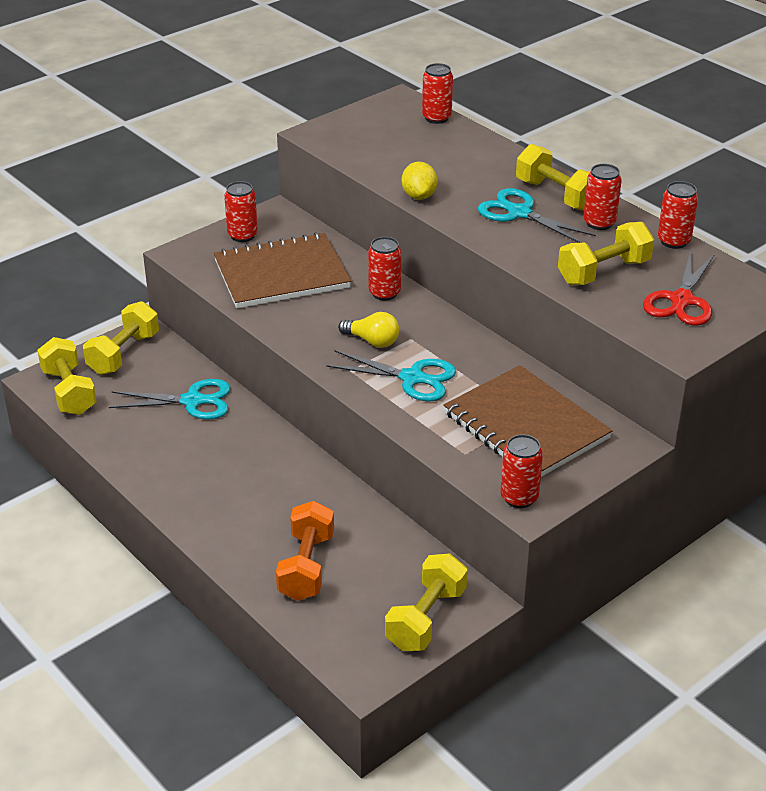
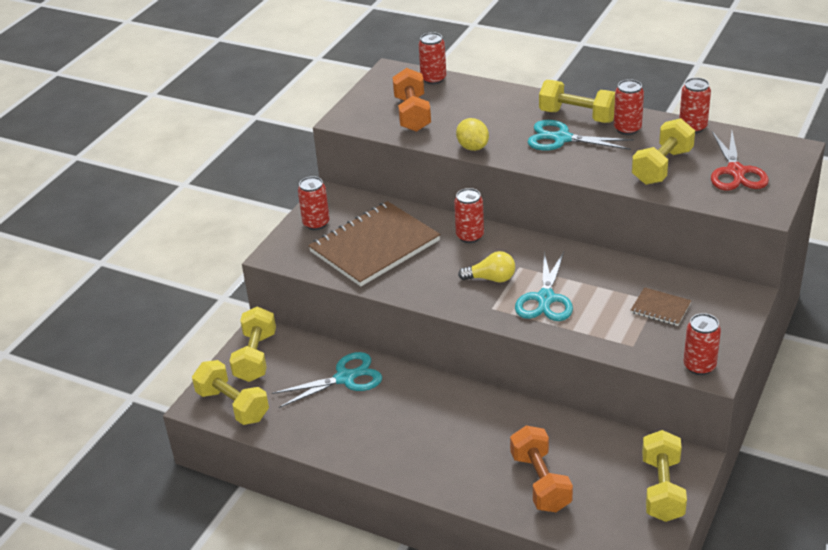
camera: 20 degrees left, 0 degrees up
(385, 147) = (412, 114): none -> orange dumbbell
(412, 378) = (545, 298): turquoise scissors -> turquoise scissors turned 105 degrees clockwise
(526, 426) = (660, 308): brown notebook -> brown notebook, size x0.44

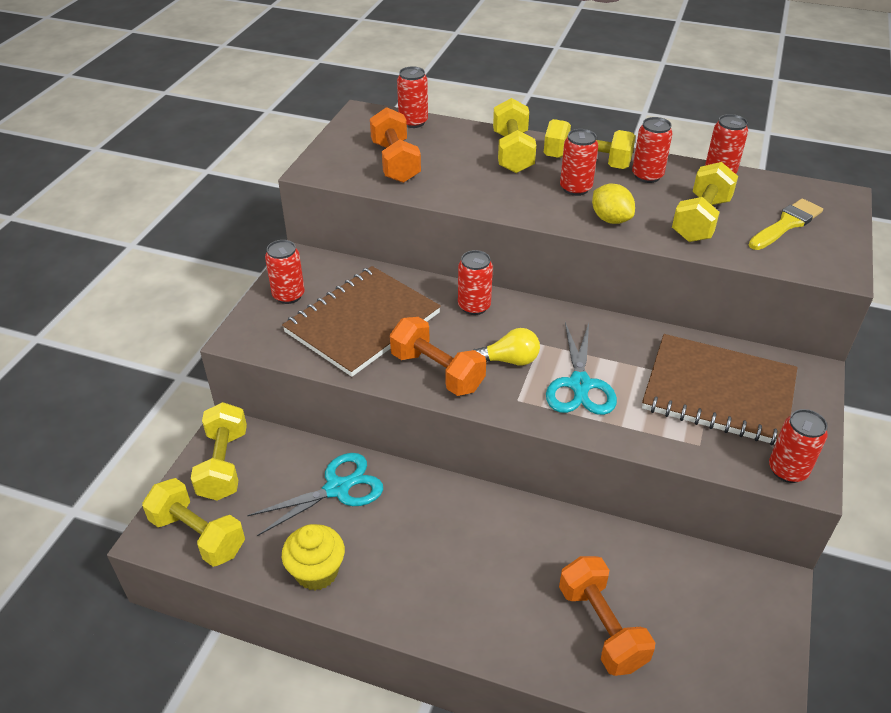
camera: 10 degrees left, 5 degrees up
(323, 434) = (317, 572): none -> yellow cupcake
(430, 285) = (437, 372): none -> orange dumbbell
(472, 147) = (474, 200): yellow lemon -> yellow lemon (610, 219)
(562, 138) = (575, 188): turquoise scissors -> red can
(660, 308) = (718, 392): brown notebook -> brown notebook, size x2.28
(662, 489) = (752, 628): yellow dumbbell -> yellow dumbbell (512, 152)
(735, 172) = (786, 224): red scissors -> yellow brush

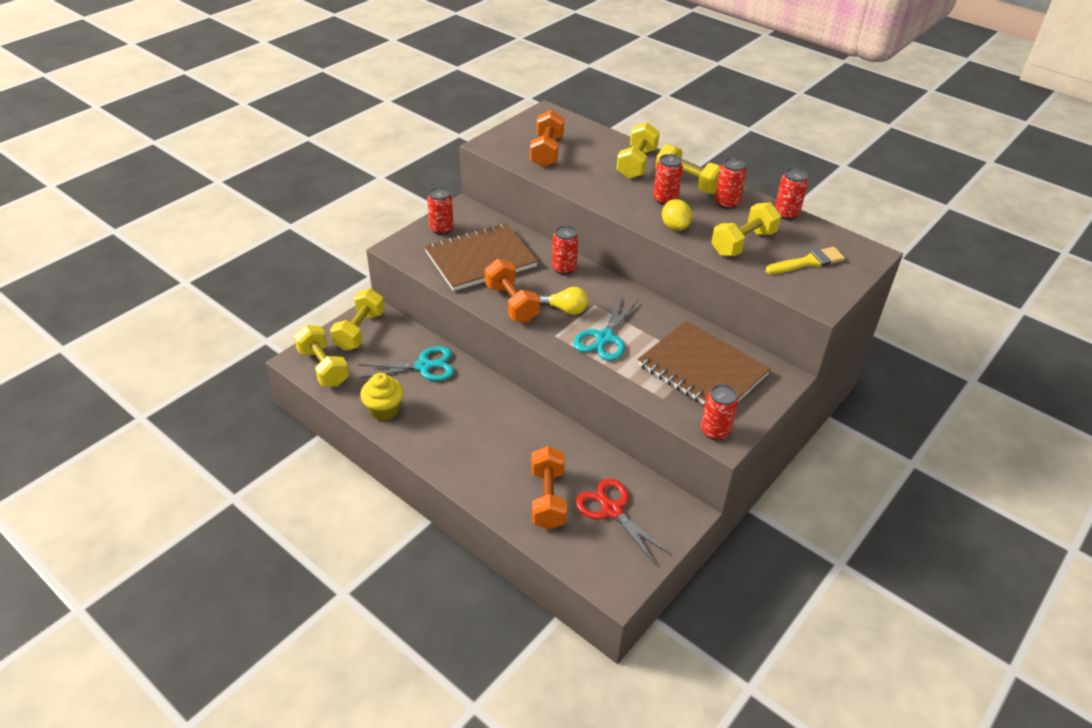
camera: 20 degrees right, 0 degrees up
(413, 122) = (578, 126): red can -> none
(688, 614) = (612, 510): none -> red scissors

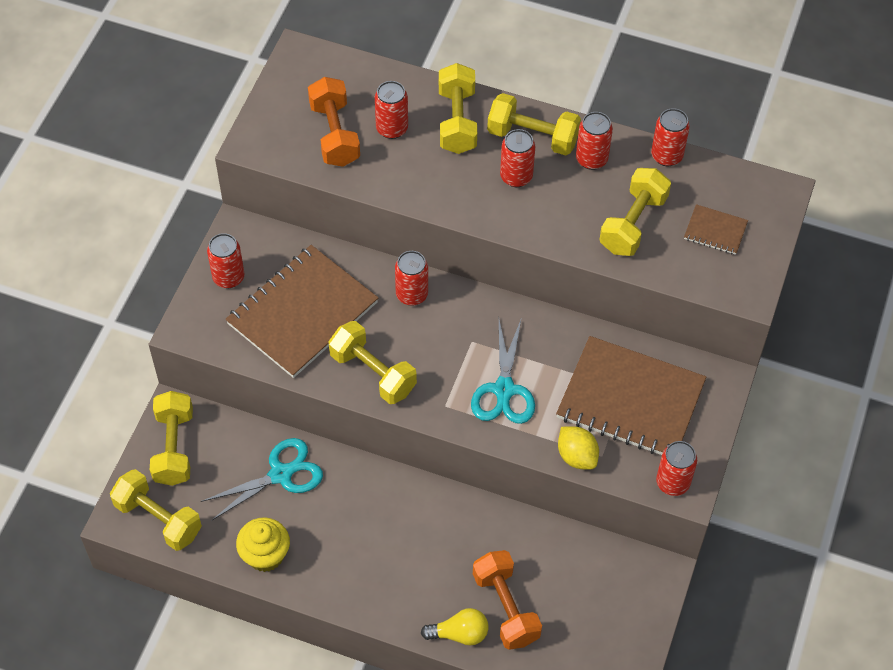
camera: 20 degrees left, 15 degrees up
(511, 303) = (373, 373): orange dumbbell -> yellow dumbbell
(566, 309) = (441, 361): yellow light bulb -> yellow light bulb (459, 634)
(588, 157) = (392, 128): none -> red can
(612, 510) = (580, 598): red scissors -> none
(675, 227) = (545, 221): yellow lemon -> yellow lemon (577, 456)
(808, 262) = (715, 231): yellow brush -> brown notebook

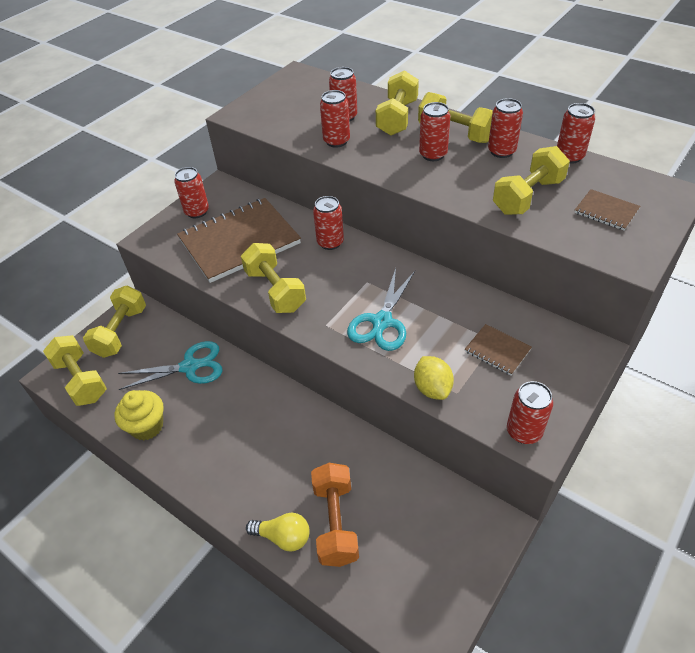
camera: 20 degrees right, 10 degrees down
(334, 134) = (299, 115): orange dumbbell -> none
(397, 172) = (336, 141): none -> red can
(630, 400) = (497, 350): brown notebook -> brown notebook, size x0.44

